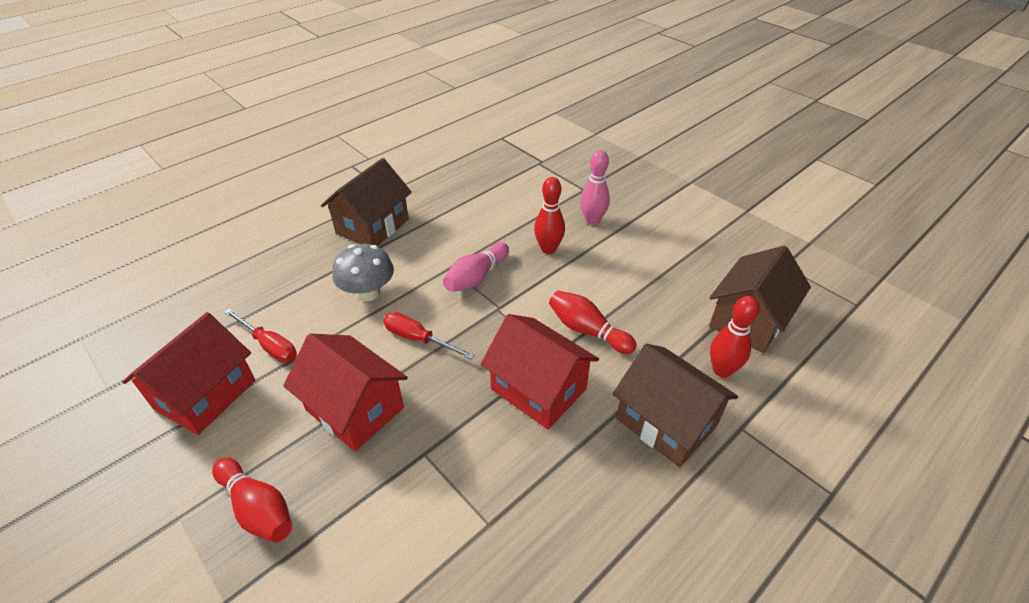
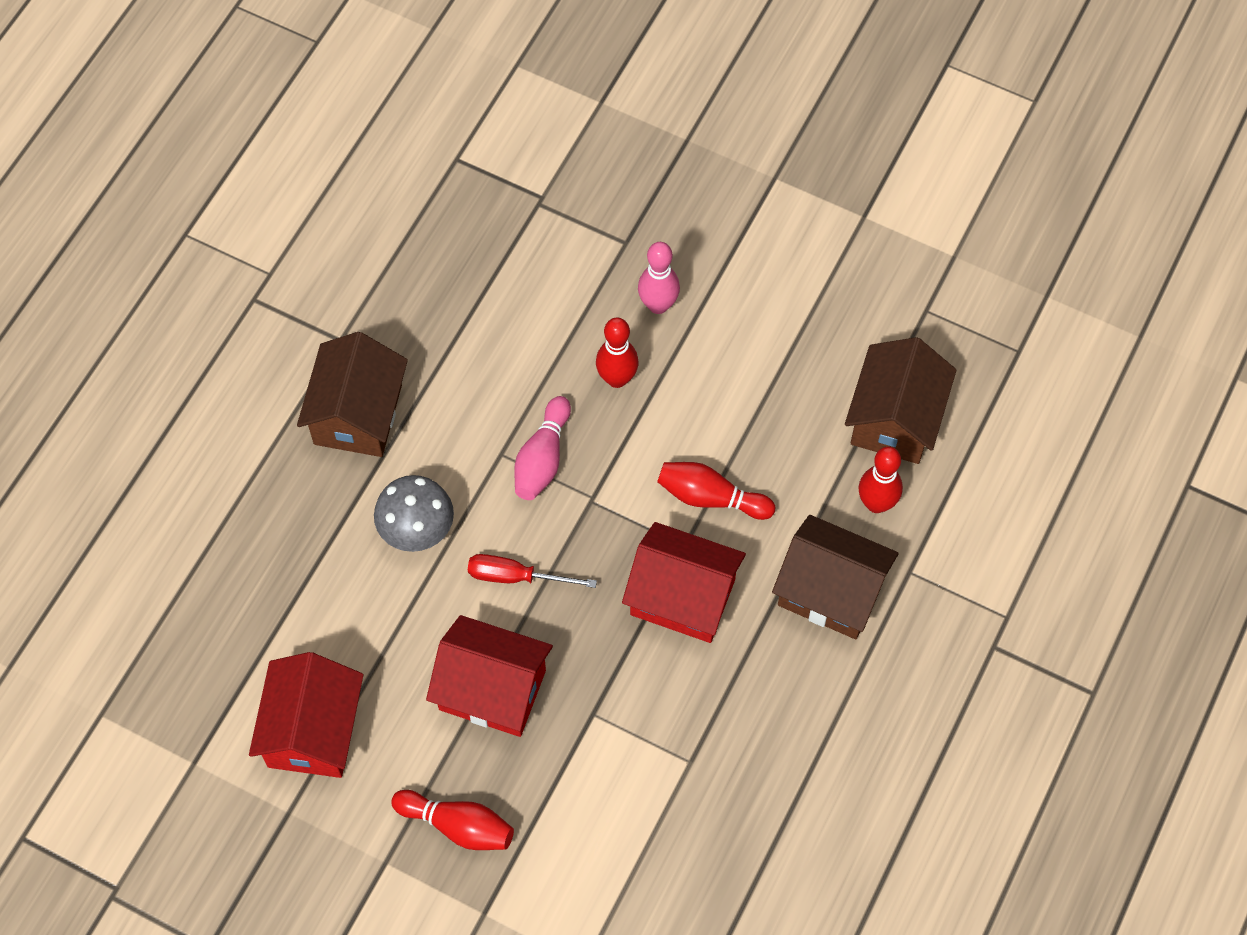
camera: 20 degrees left, 20 degrees up
(269, 346) = (343, 646): red screwdriver -> none

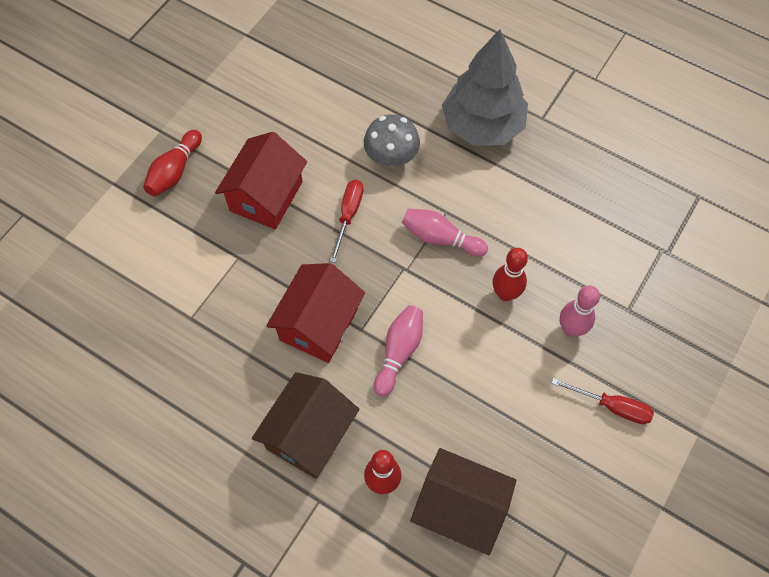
camera: 95 degrees right, 0 degrees up
(313, 731) = (255, 95): red house -> none
(358, 414) = (482, 126): brown house -> grey tree
(711, 497) = (399, 352): red bowling pin -> pink bowling pin
(752, 263) = (612, 406): none -> red screwdriver

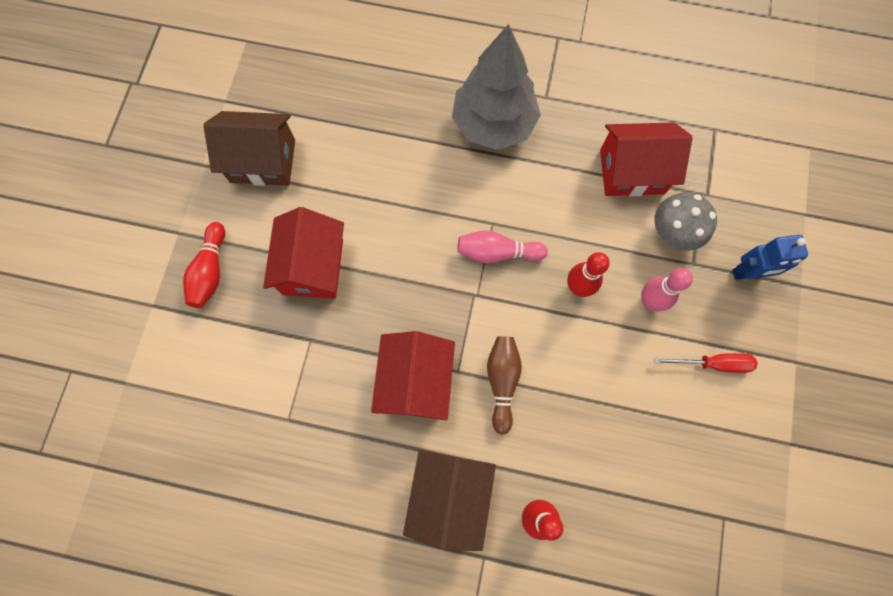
camera: 20 degrees left, 10 degrees up
(348, 215) = (401, 259): red screwdriver -> none
(391, 157) = (419, 185): grey mushroom -> grey mushroom (673, 232)
(399, 352) = (502, 381): pink bowling pin -> brown bowling pin
(460, 508) = (615, 514): brown house -> brown house (263, 161)
(600, 208) = (632, 171): none -> red house
(680, 336) = (747, 273): none -> blue robot

